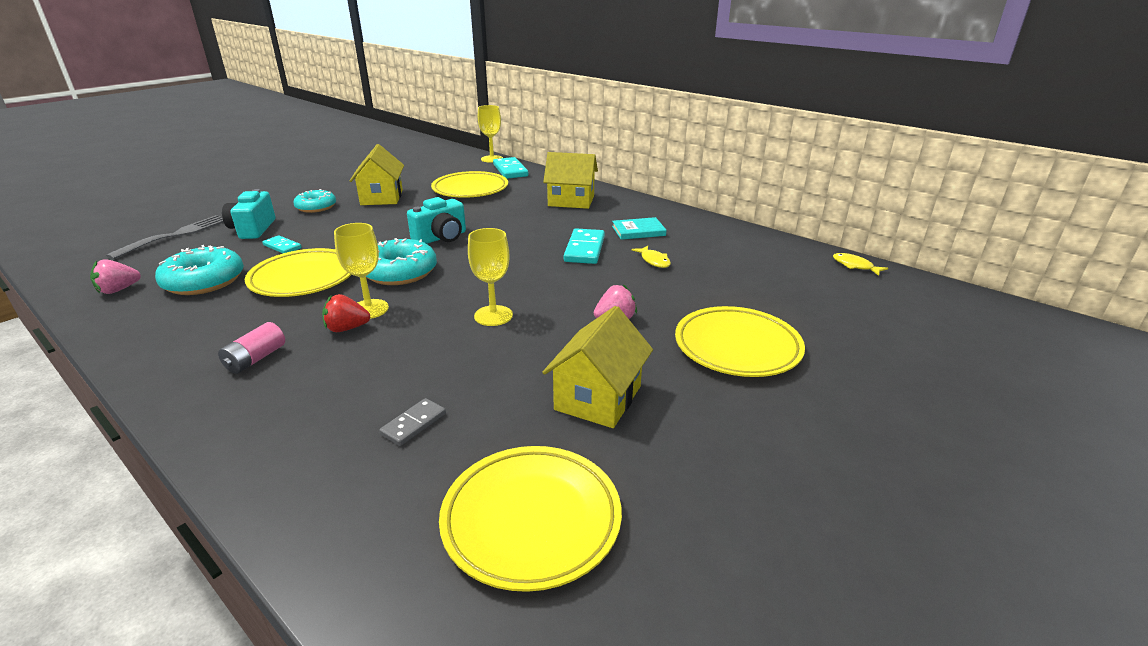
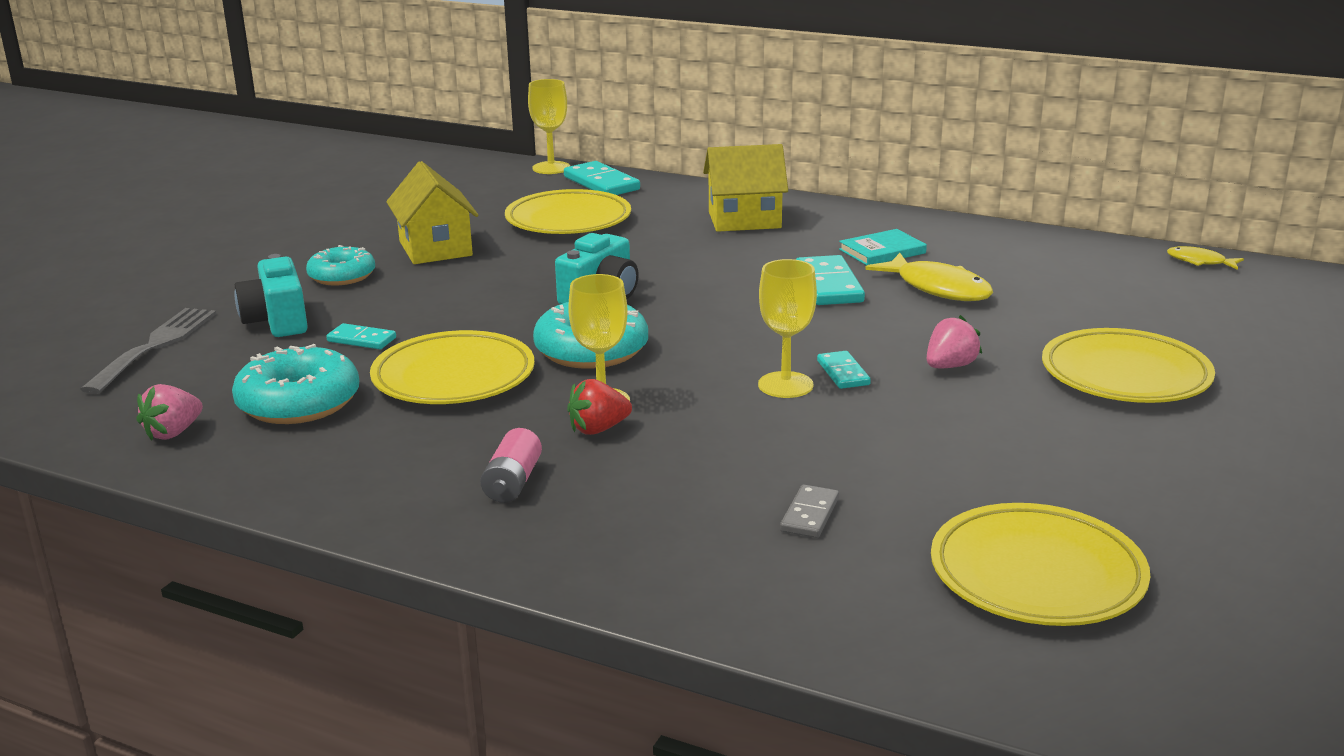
camera: 15 degrees left, 5 degrees down
(539, 313) = (843, 373): none -> turquoise domino
(598, 398) = (1006, 453): yellow house -> none
(654, 261) = (938, 288): yellow fish -> yellow fish, size x1.82

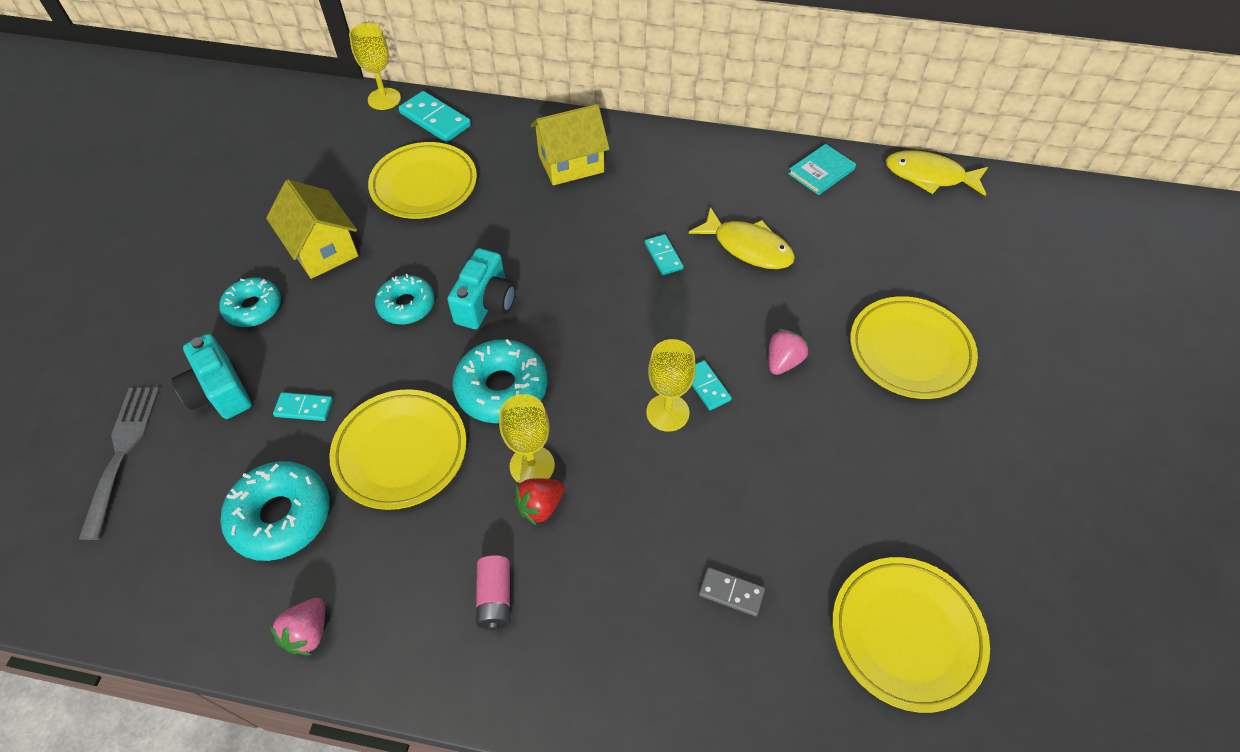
camera: 15 degrees left, 30 degrees up
(173, 433) = (187, 585): pink strawberry -> pink strawberry (308, 633)
(509, 289) = (406, 305): none -> turquoise donut
(810, 515) = (731, 592): grey domino -> grey domino turned 75 degrees counterclockwise
(828, 285) = (663, 256): turquoise domino -> turquoise domino, size x0.59
(882, 251) = (692, 197): turquoise book -> turquoise book (821, 172)
(1199, 262) = (929, 176): yellow fish -> yellow fish, size x1.82

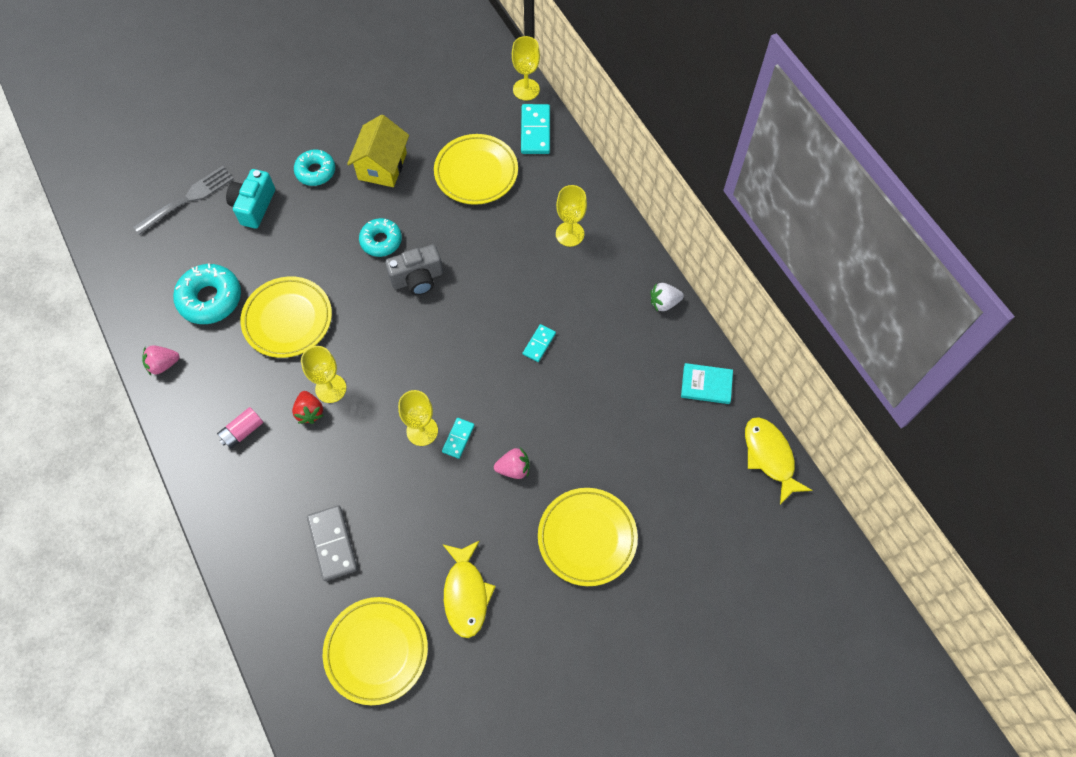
camera: 50 degrees right, 10 degrees up
(304, 408) = (276, 252): turquoise domino -> none
(486, 303) = (417, 279): turquoise camera -> grey camera
(502, 389) = (366, 334): turquoise donut -> none
(540, 506) = (310, 412): red strawberry -> red strawberry turned 120 degrees counterclockwise
(571, 163) = (570, 234): yellow house -> yellow goblet
(711, 148) = (664, 303): none -> white strawberry
(731, 592) = (333, 543): grey domino -> grey domino, size x1.70
(748, 247) = (591, 386): yellow fish -> yellow fish (466, 594)

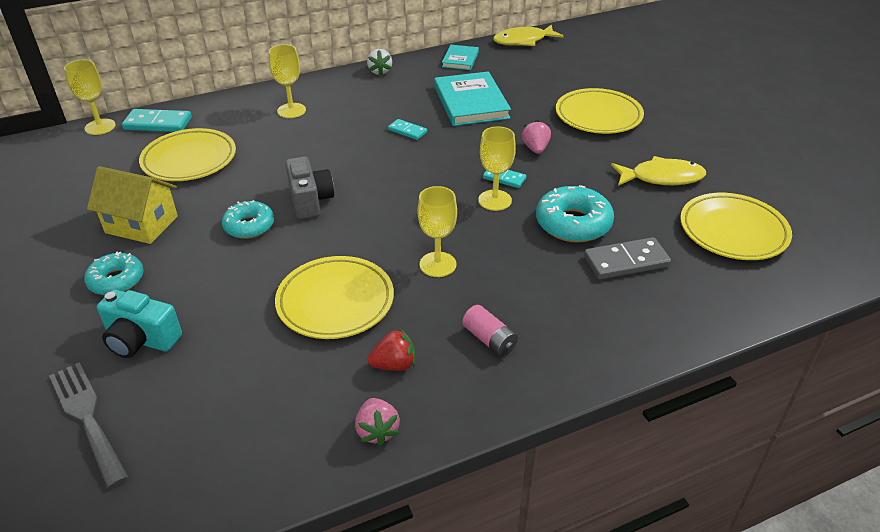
camera: 85 degrees left, 25 degrees down
(210, 299) = (280, 381): turquoise donut -> turquoise donut (573, 223)
(310, 412) = (466, 281): red strawberry -> red strawberry (394, 365)
(604, 401) = (471, 102): none -> turquoise book

